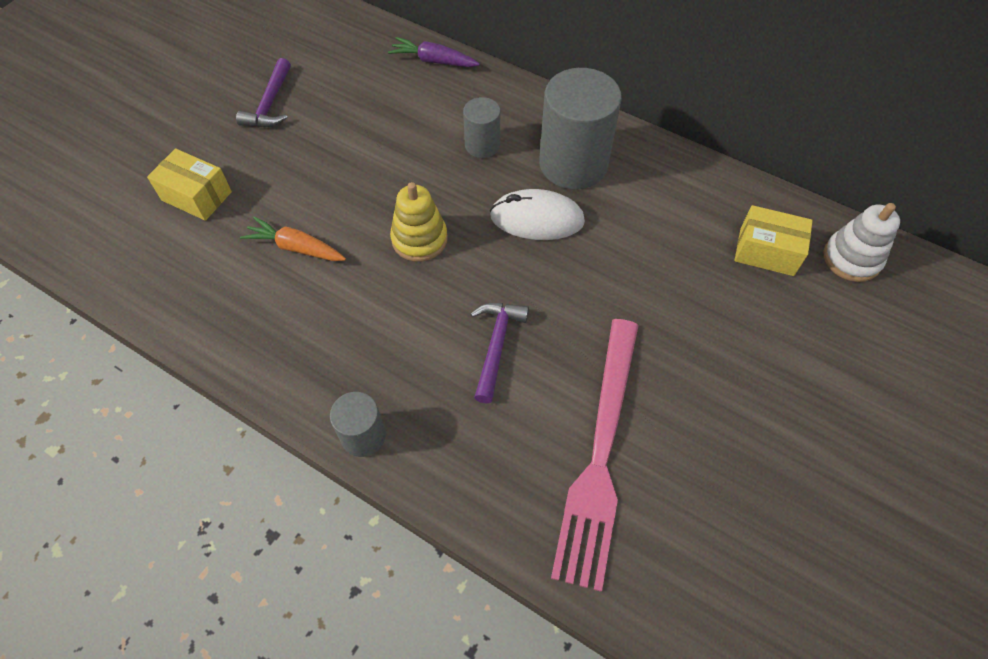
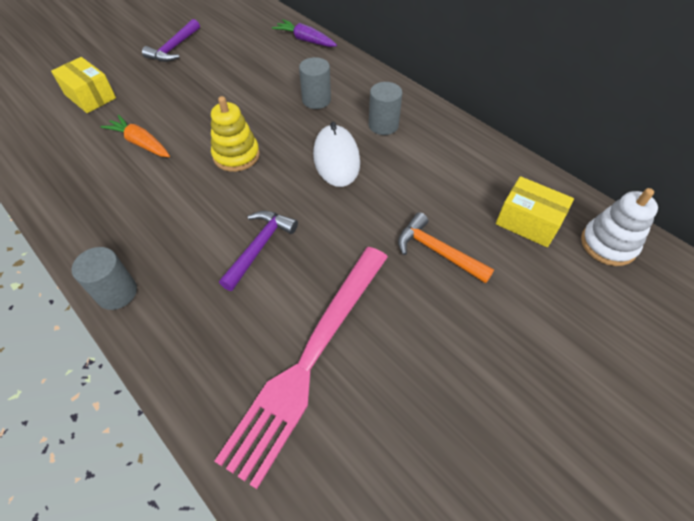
camera: 15 degrees right, 5 degrees down
(537, 219) = (336, 159): white mouse -> white mouse turned 60 degrees clockwise
(573, 164) = (383, 125): grey cylinder -> grey cylinder, size x0.52
(685, 306) = (437, 251): none -> orange hammer

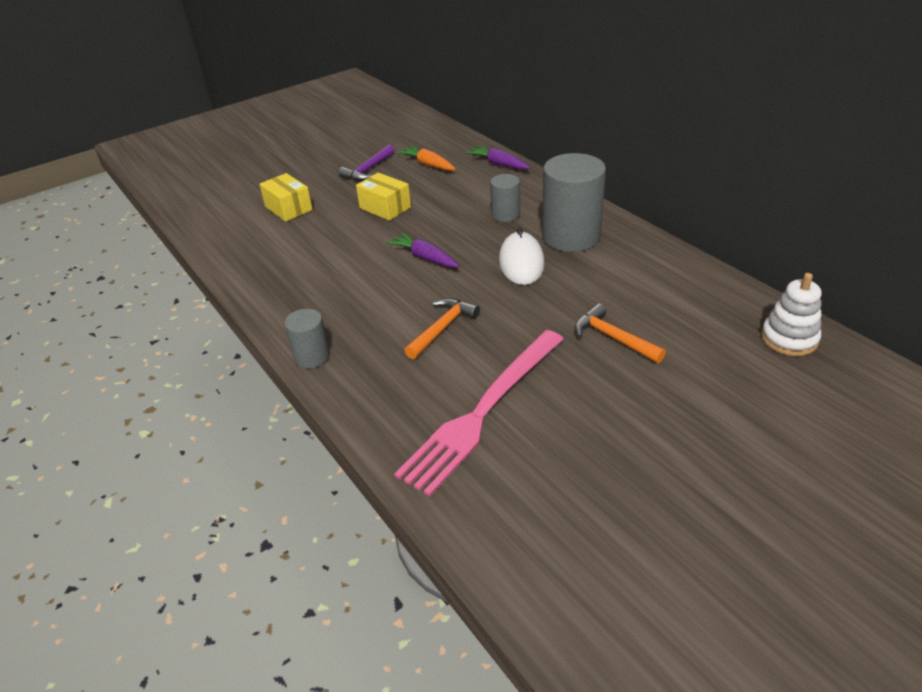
camera: 10 degrees right, 15 degrees down
(140, 143) = (334, 246): orange carrot -> orange carrot (428, 164)
(236, 155) = (424, 257): yellow stacking toy -> purple carrot
(259, 247) = (442, 328): purple hammer -> orange hammer
(383, 125) = (571, 236): grey cylinder -> grey cylinder, size x1.92
(528, 222) = (708, 318): yellow box -> yellow box (385, 208)

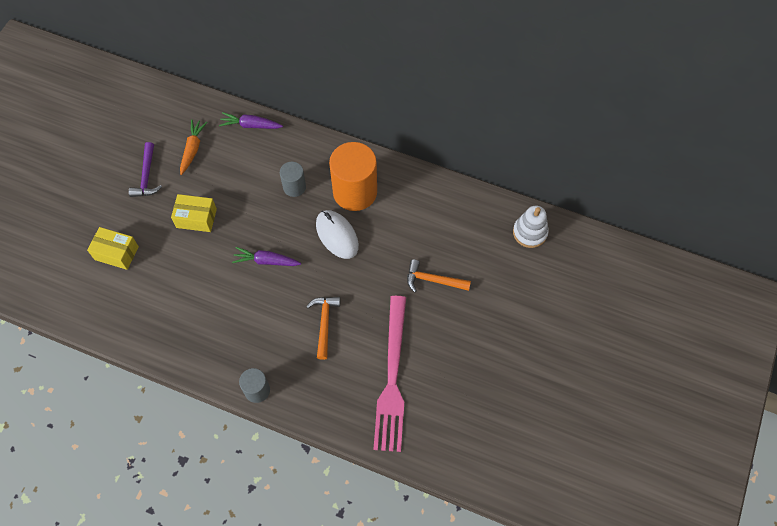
camera: 35 degrees left, 25 degrees up
(428, 164) = (193, 149): orange carrot -> orange carrot turned 90 degrees clockwise
(571, 236) = (355, 192): grey cylinder -> orange cylinder

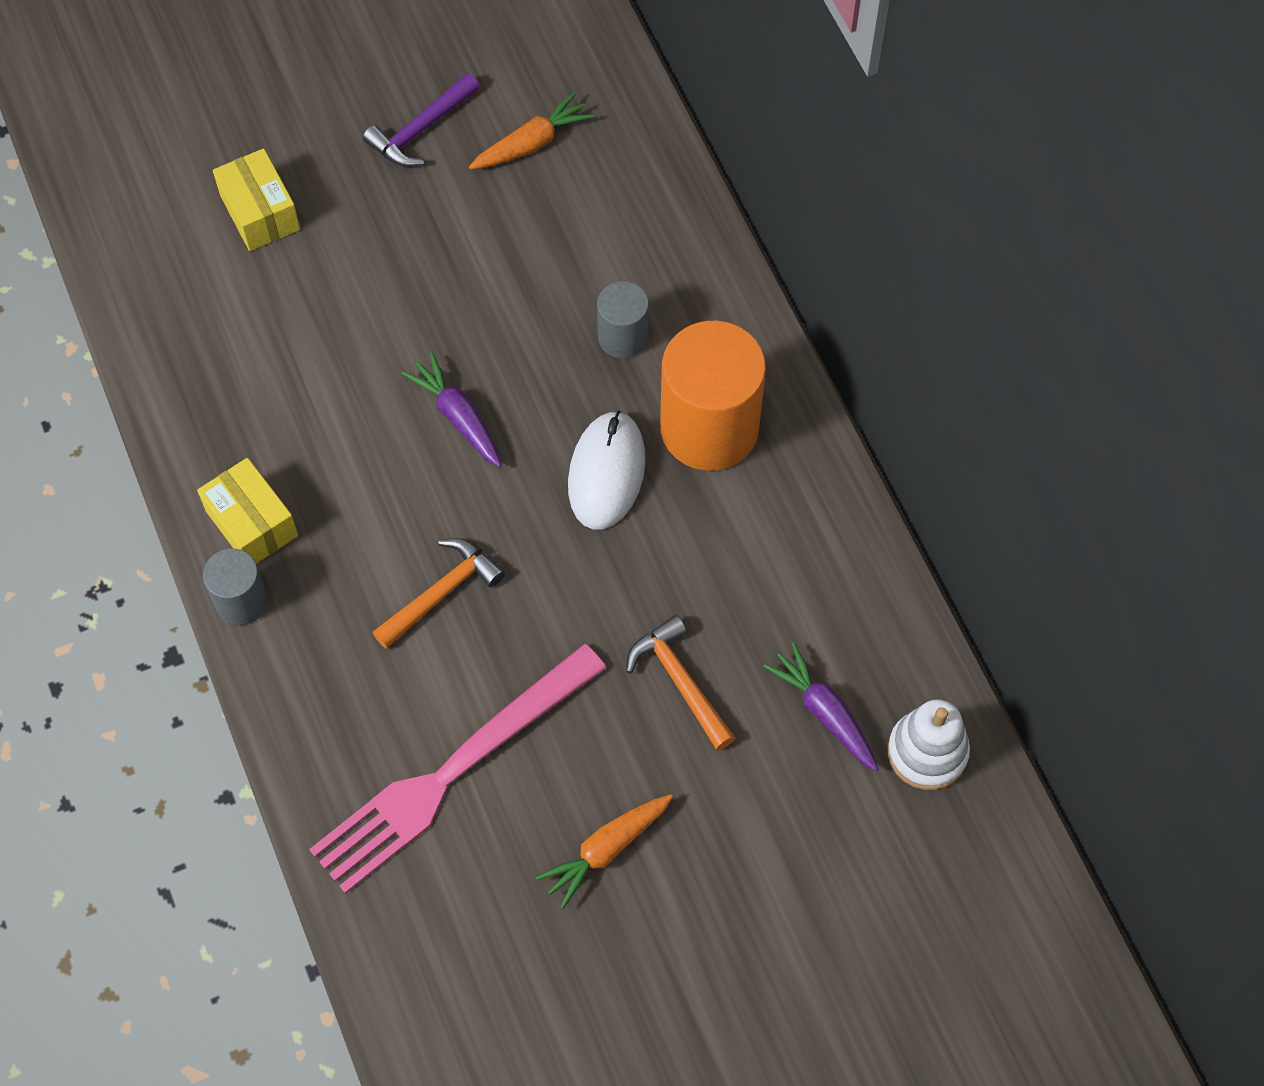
camera: 45 degrees right, 0 degrees up
(196, 218) = (425, 258): yellow box -> yellow box (252, 523)
(250, 125) = (659, 178): purple carrot -> purple carrot (824, 712)
(468, 355) = (606, 850): none -> orange carrot

